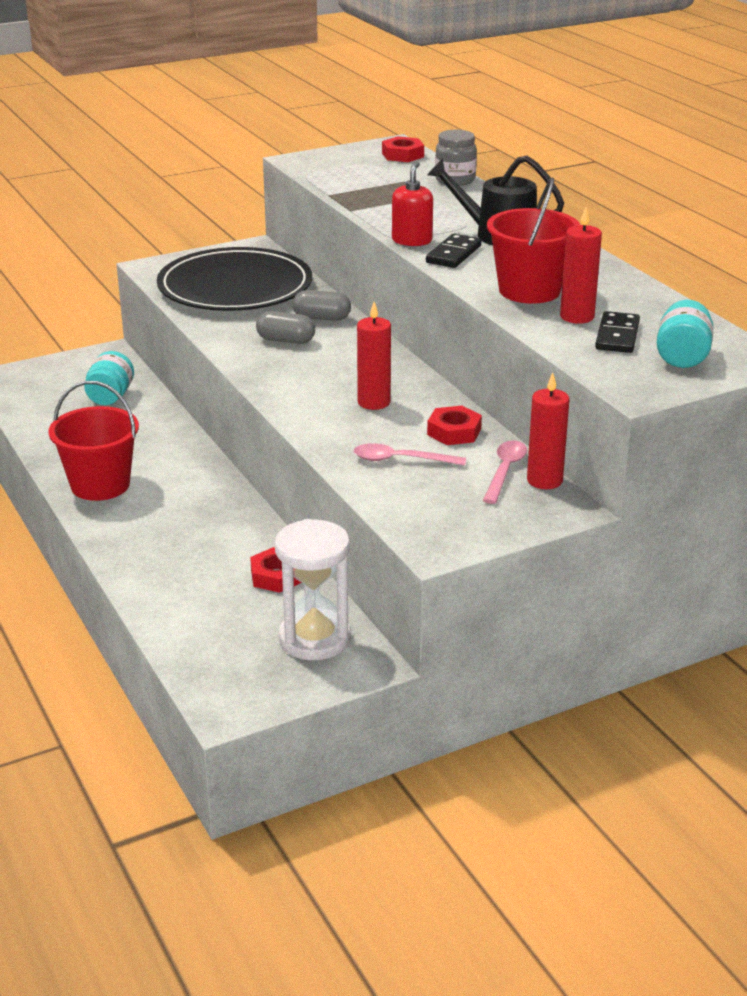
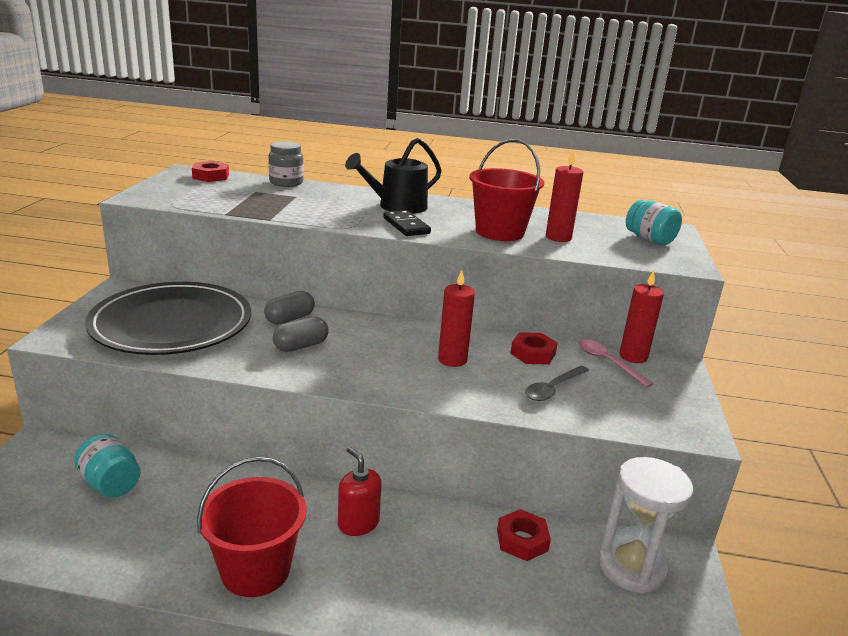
camera: 55 degrees left, 5 degrees down
(401, 460) = (553, 389): pink spoon -> grey spoon
(412, 240) = (360, 226): red soap dispenser -> red soap dispenser (358, 523)
(617, 336) = (600, 240): black domino -> none

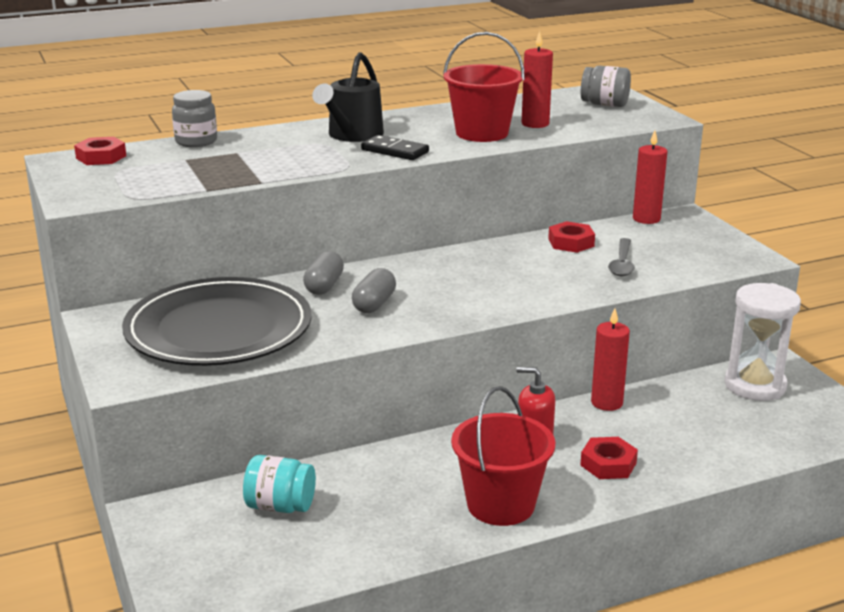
camera: 30 degrees left, 0 degrees up
(452, 360) = (516, 269): red candle -> red candle (606, 403)
(522, 540) = (665, 401): red nut -> red nut (608, 464)
(607, 362) = (634, 230): pink spoon -> none
(649, 239) = (604, 104): turquoise jar -> grey jar

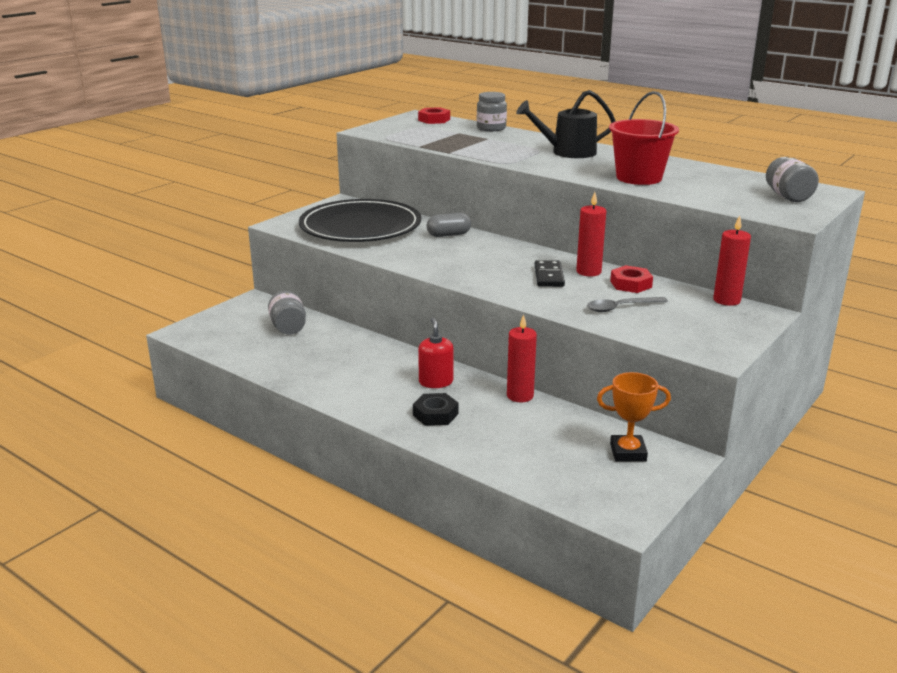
camera: 60 degrees right, 0 degrees up
(280, 506) = (288, 328): turquoise jar -> grey jar
(374, 304) = (441, 252): grey capsule -> none
(395, 151) = (558, 166): black domino -> black domino (549, 276)
(500, 505) = (348, 389): red bucket -> none
(535, 124) = (691, 186): red candle -> red candle (588, 272)
(608, 464) = (435, 414): red nut -> black nut
(755, 386) = (628, 452): white hourglass -> orange trophy

